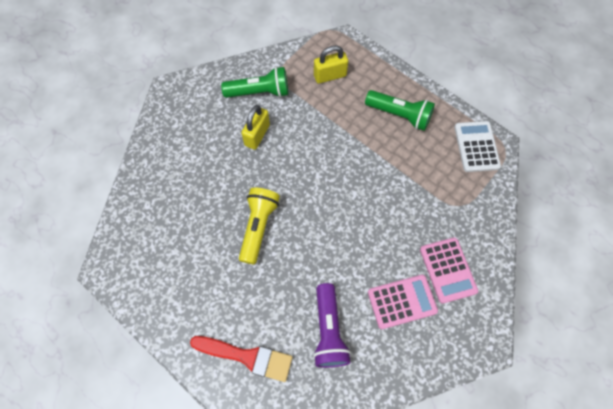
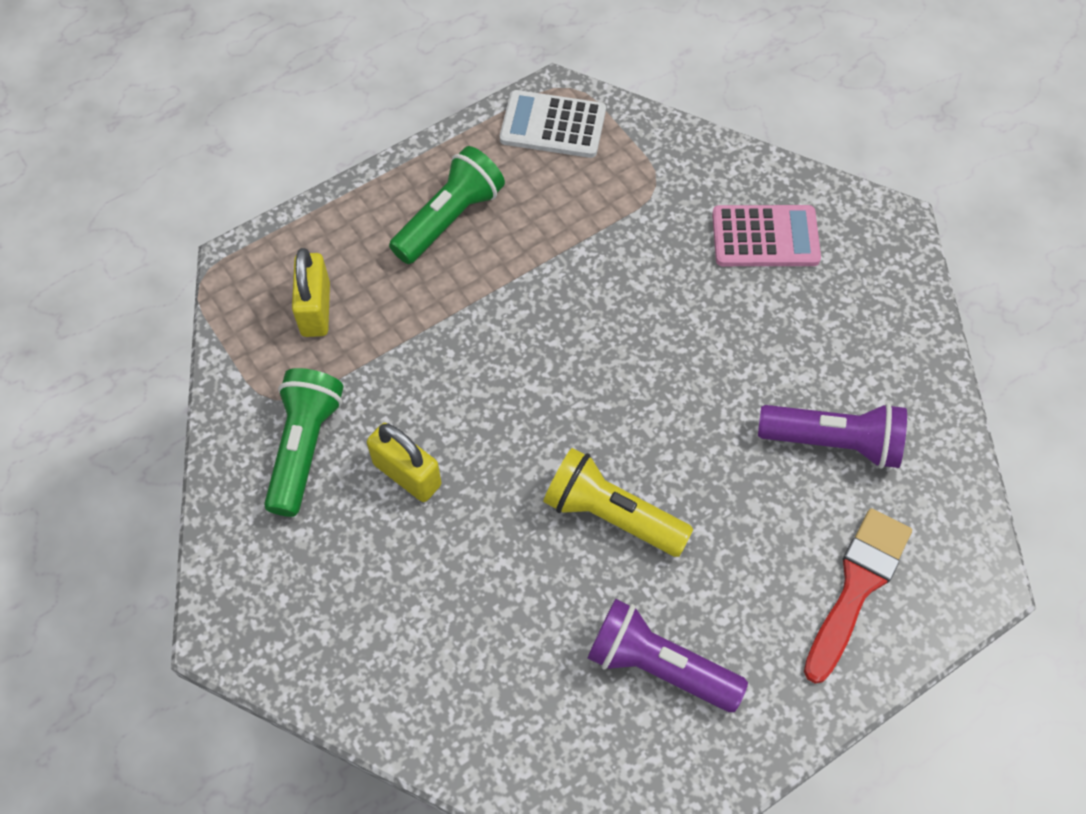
camera: 75 degrees left, 5 degrees down
(186, 265) = (659, 666): none -> purple flashlight
(402, 301) = (804, 318): pink calculator -> none

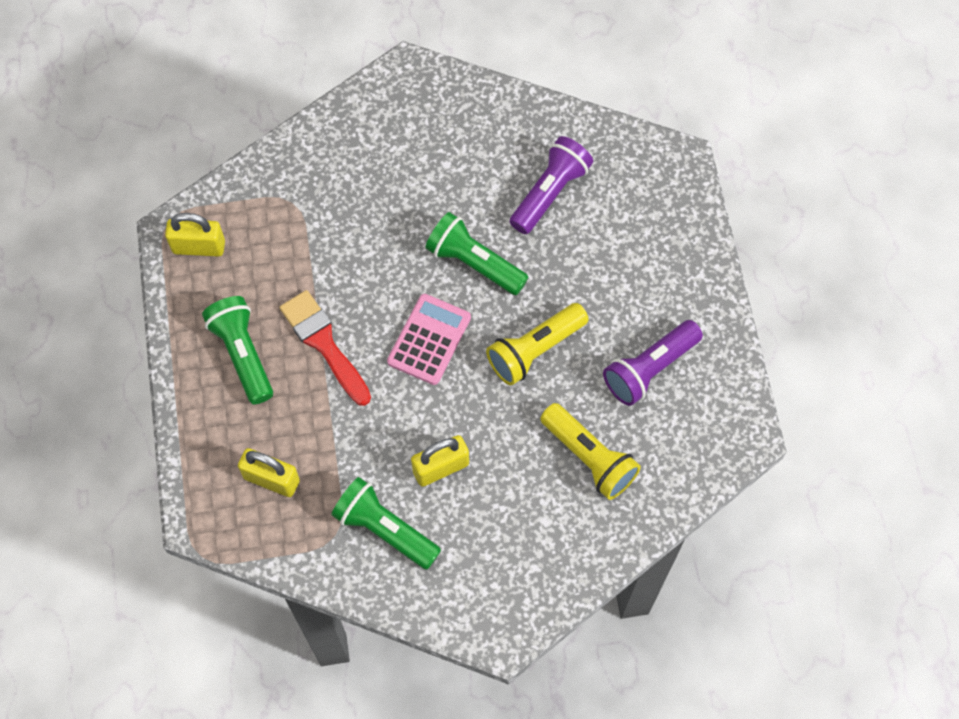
camera: 65 degrees left, 5 degrees up
(499, 640) = (589, 457): none -> yellow flashlight
(553, 125) = (199, 247): white calculator -> yellow padlock
(689, 398) = (474, 263): none -> green flashlight
(765, 237) = (375, 154): pink calculator -> pink calculator (429, 339)
(857, 587) = (652, 230): red brush -> red brush (324, 344)

